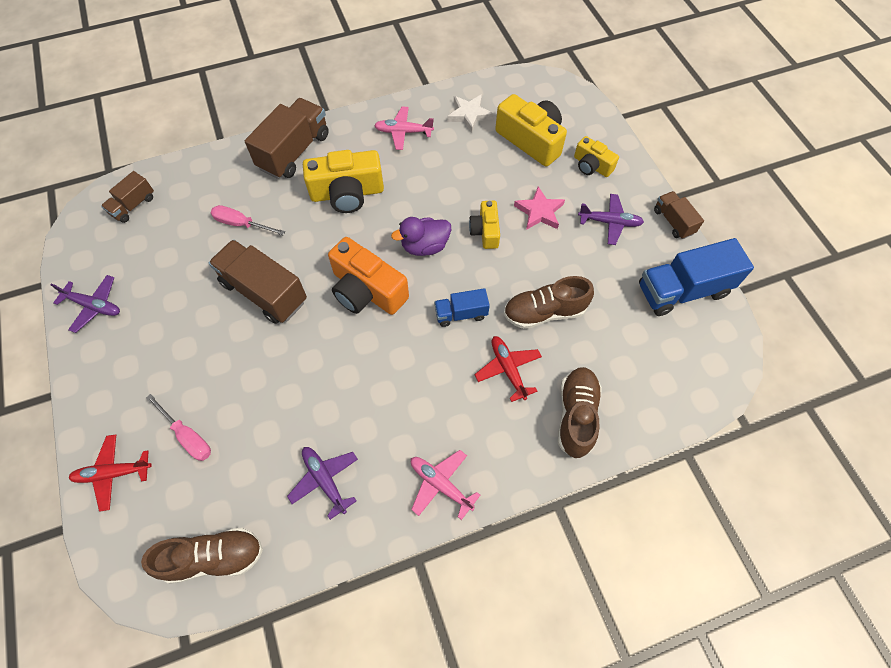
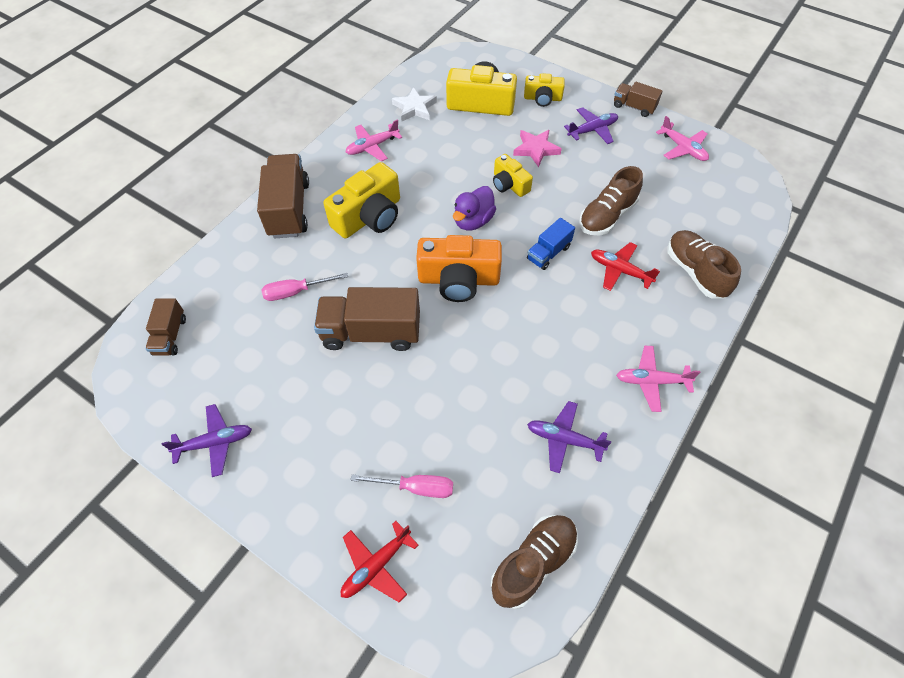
camera: 35 degrees left, 5 degrees down
(682, 290) = (683, 148): blue truck -> pink plane

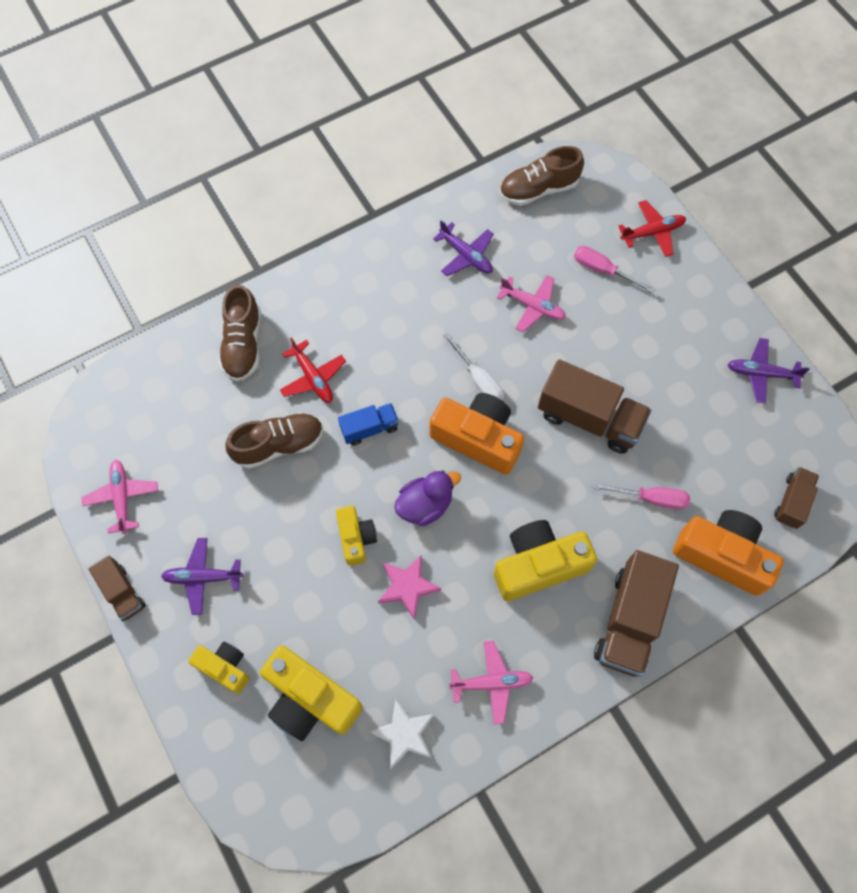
camera: 155 degrees left, 10 degrees up
(226, 274) = (722, 555): none -> orange camera
(483, 325) = (479, 379): none -> white screwdriver
(536, 149) = (291, 578): pink star -> pink star (407, 586)
(651, 381) = (363, 268): pink plane -> pink plane (532, 306)

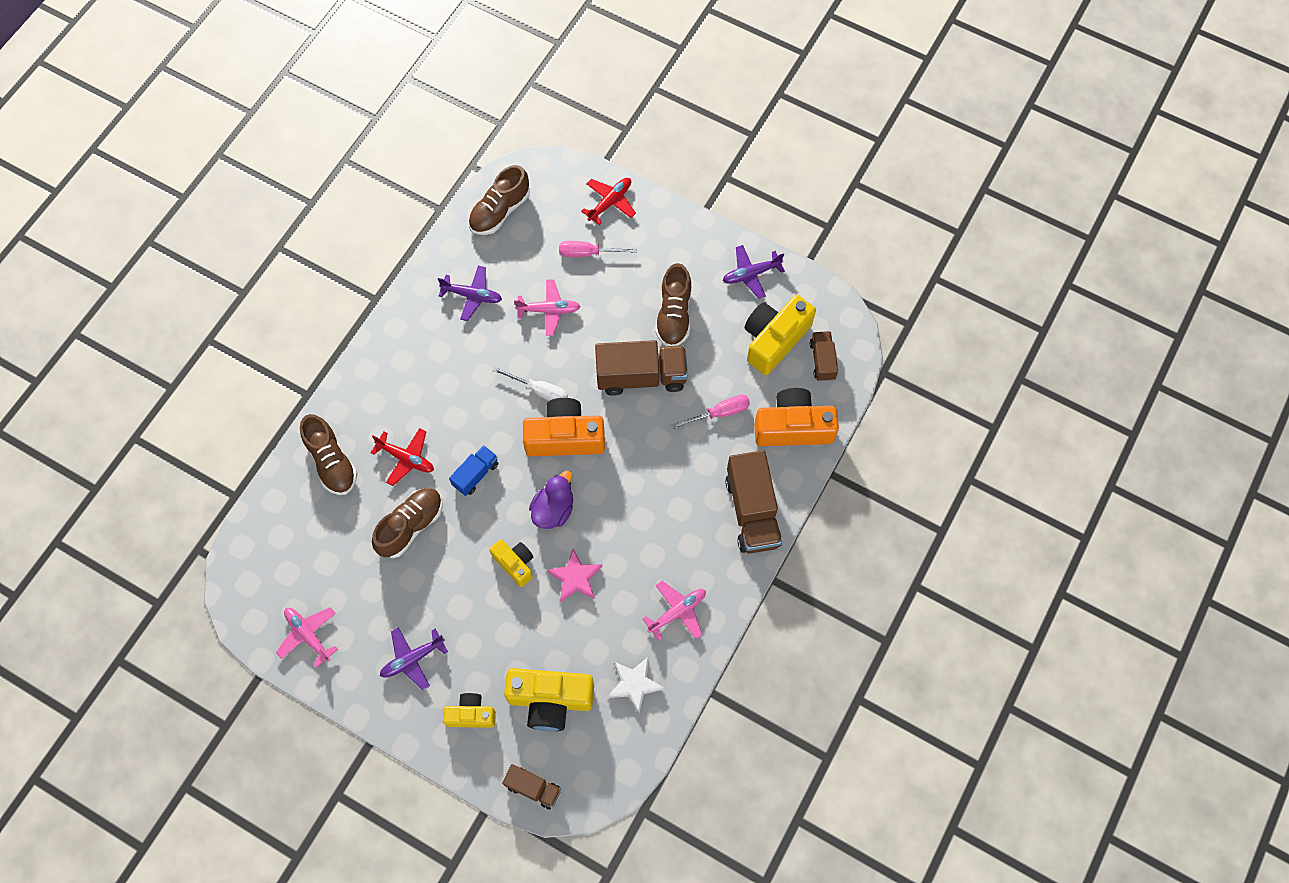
camera: 30 degrees left, 0 degrees up
(122, 592) = (355, 706): brown truck -> brown truck (533, 788)
(538, 565) = (664, 508): yellow camera -> yellow camera (774, 340)
(657, 374) = (674, 315): none -> brown shoe

